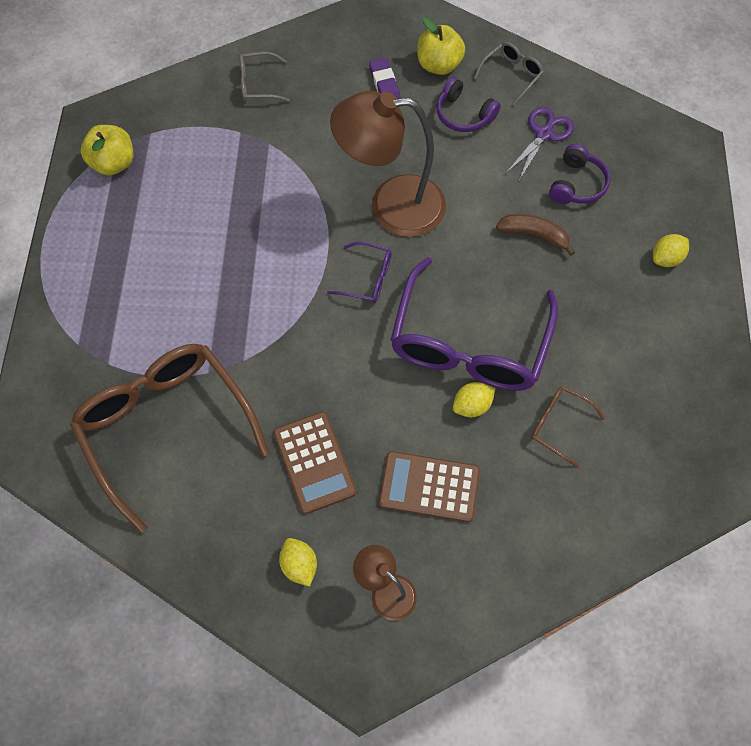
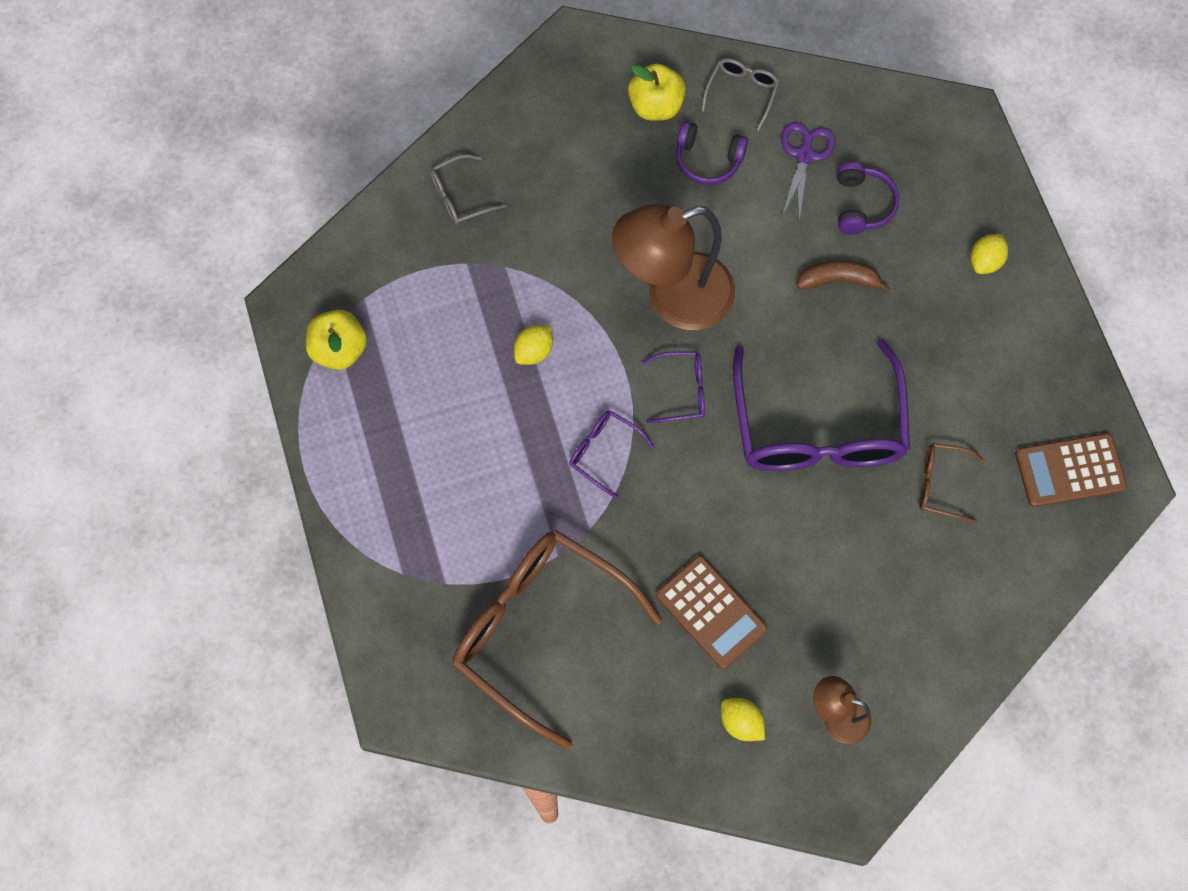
camera: 20 degrees left, 5 degrees up
(283, 305) = (604, 452): none -> purple glasses
(384, 84) = (604, 149): purple eraser -> none
(429, 487) = (837, 595): brown calculator -> brown calculator (1070, 470)
(472, 405) = (846, 494): yellow lemon -> yellow lemon (534, 351)

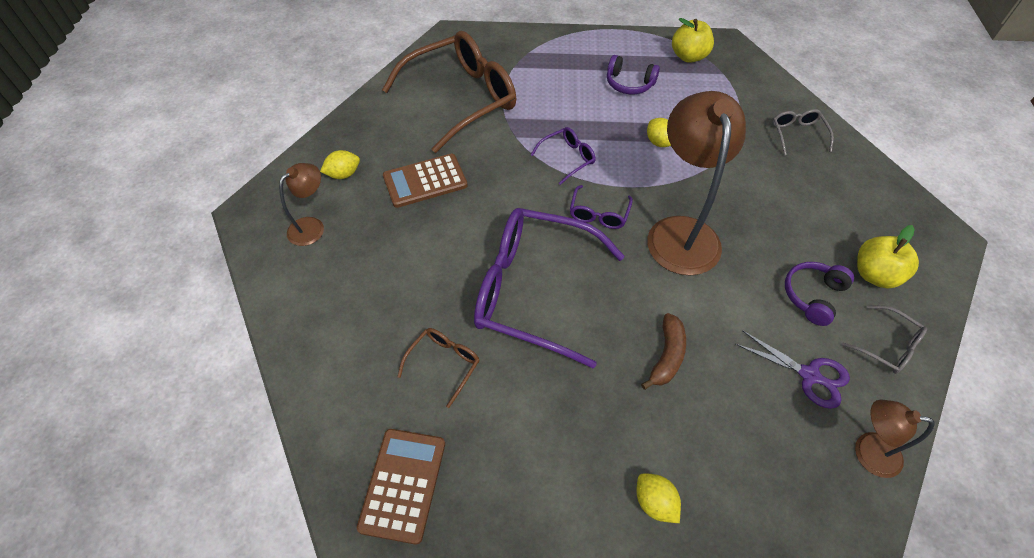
camera: 110 degrees right, 15 degrees down
(861, 105) = (867, 452): none -> brown lamp
(862, 205) = (744, 406): purple headphones -> purple headphones (629, 83)

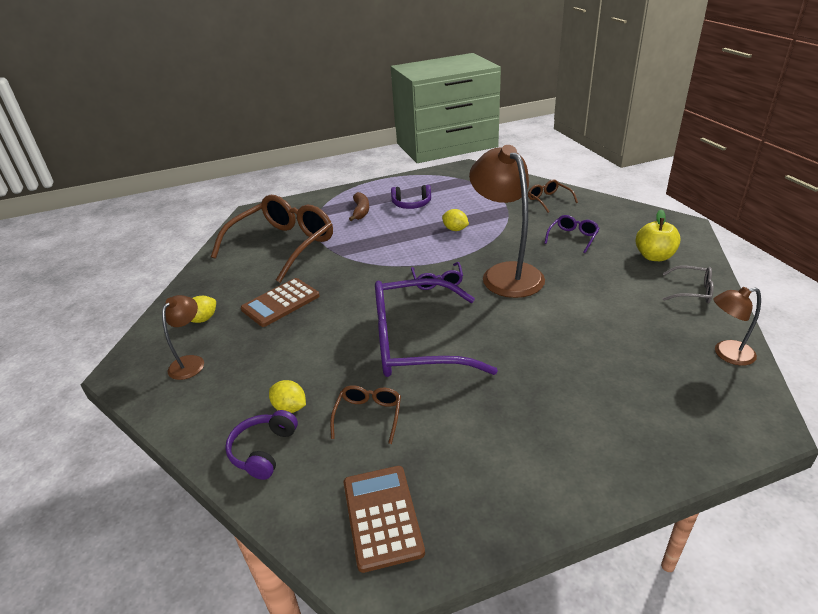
camera: 20 degrees left, 20 degrees down
(567, 158) = (391, 257): purple glasses -> purple glasses (572, 238)
(654, 502) = (603, 443): yellow lemon -> yellow lemon (290, 407)
(667, 356) = (547, 348): brown banana -> brown banana (361, 211)
(688, 56) = (445, 180): yellow apple -> none
(797, 135) = (549, 200): grey glasses -> brown glasses
(810, 375) = (655, 324): purple scissors -> none
(813, 296) = (623, 280): purple headphones -> purple headphones (263, 451)

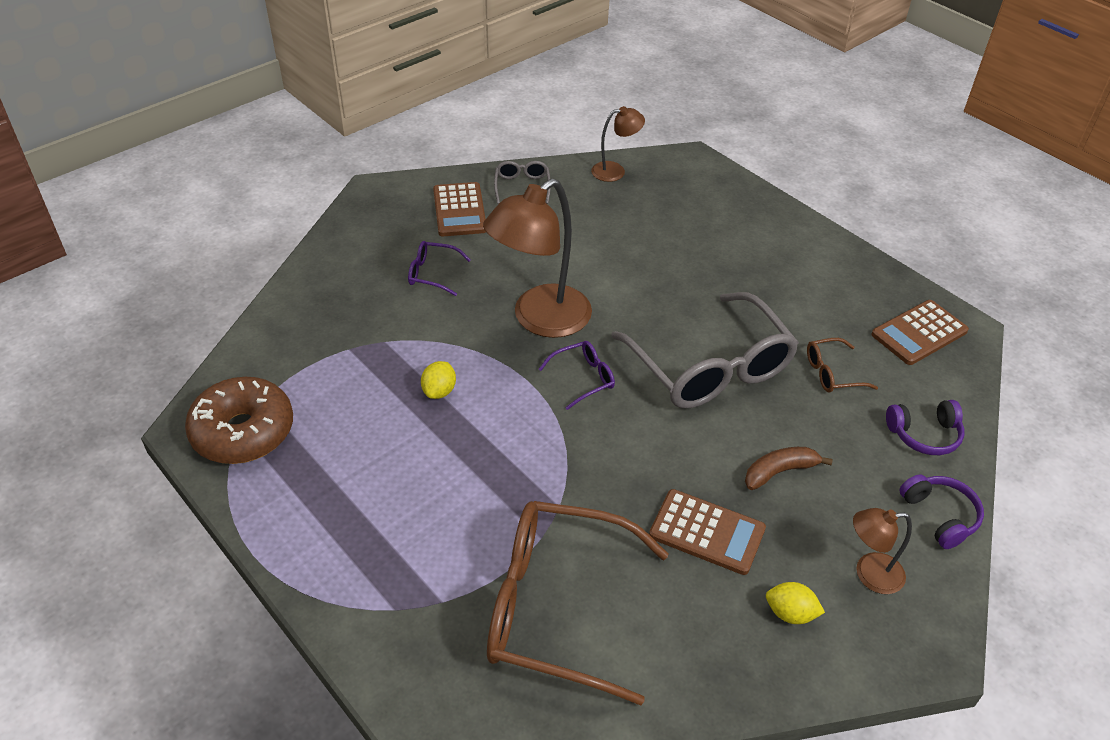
camera: 115 degrees left, 10 degrees up
(290, 407) = (864, 438): yellow lemon -> none
(361, 211) = (402, 535): brown banana -> brown banana (779, 472)
(411, 204) = (362, 468): purple headphones -> purple headphones (940, 516)
(417, 342) = (709, 367): purple glasses -> grey glasses
(456, 178) = (243, 432): none -> brown donut
(549, 200) = (323, 306): brown glasses -> none
(654, 256) = (459, 210): yellow apple -> brown calculator
(726, 354) = (615, 171): brown lamp -> brown lamp turned 75 degrees counterclockwise

